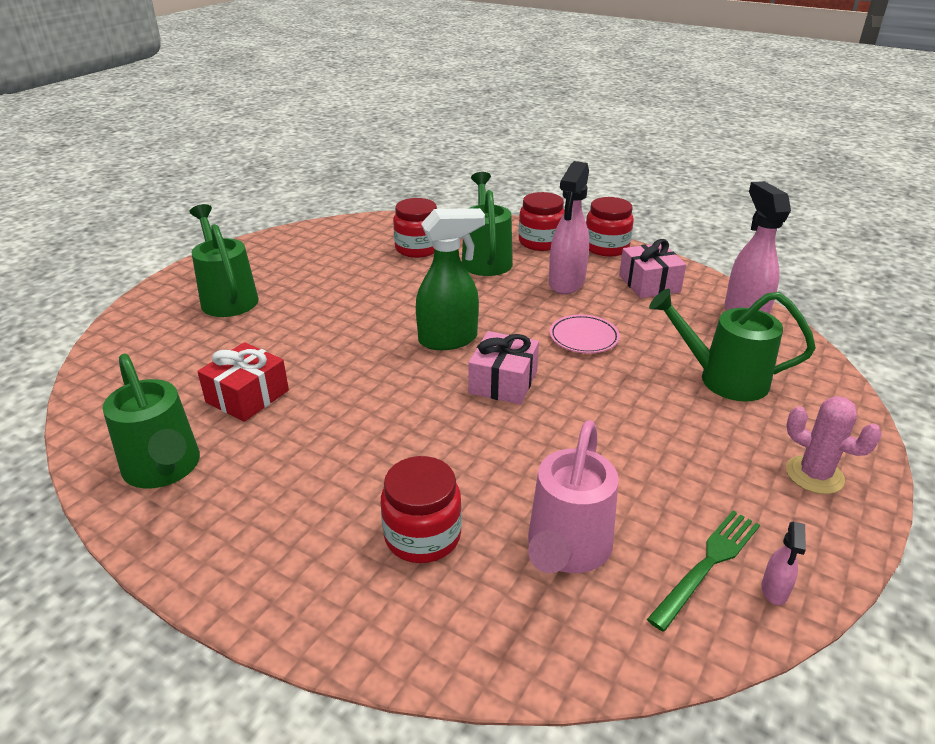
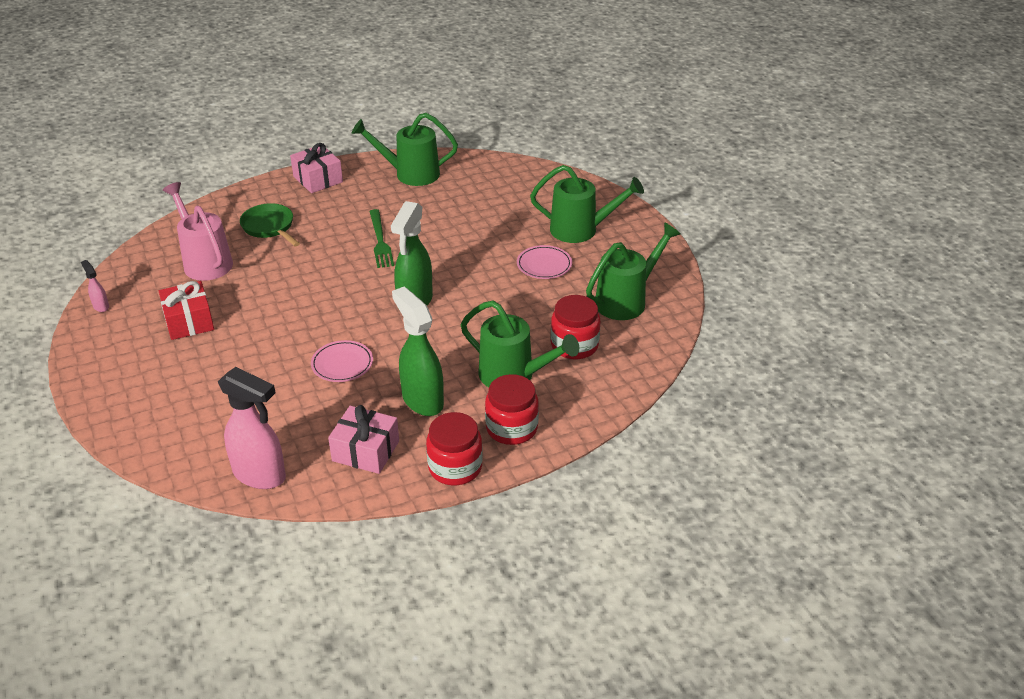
camera: 125 degrees right, 5 degrees up
(247, 396) = (445, 209): red gift -> red gift (189, 321)
(312, 296) = (544, 265): none -> pink plate
(422, 536) = (269, 227): red jar -> green pan
(503, 382) = (342, 302): pink gift -> pink gift (318, 179)
(566, 283) = (422, 400): pink spray bottle -> green spray bottle
(707, 564) = (138, 296): green fork -> green fork (380, 241)
(723, 379) = (220, 400): green watering can -> green watering can (626, 300)
(814, 475) = (116, 373): pink cactus -> none

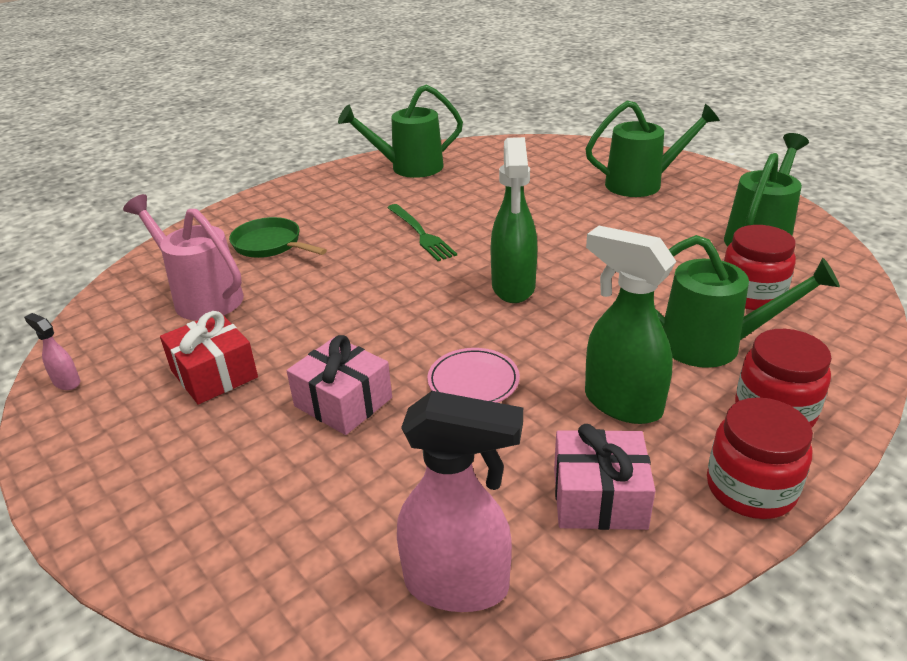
camera: 15 degrees left, 5 degrees down
(318, 179) = (303, 190): pink gift -> pink gift (343, 402)
(544, 265) = (634, 222): pink plate -> none

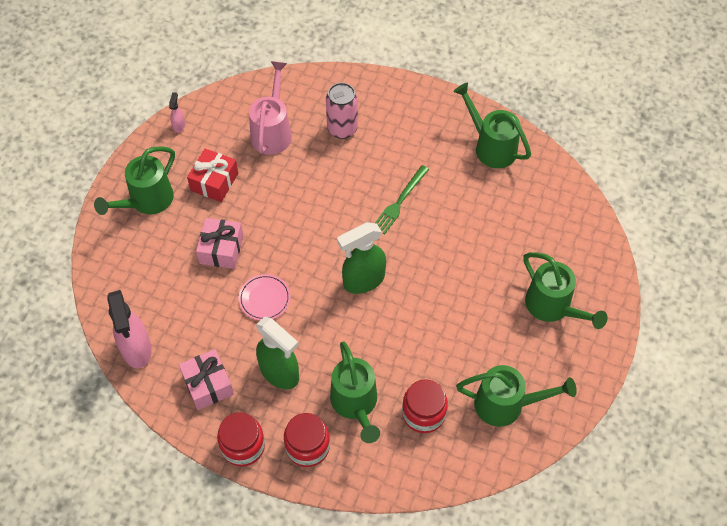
camera: 60 degrees right, 25 degrees up
(154, 466) = (146, 201): none -> green watering can
(270, 245) = (342, 129): green pan -> pink can
(621, 403) = (280, 373): green spray bottle -> green spray bottle turned 120 degrees clockwise

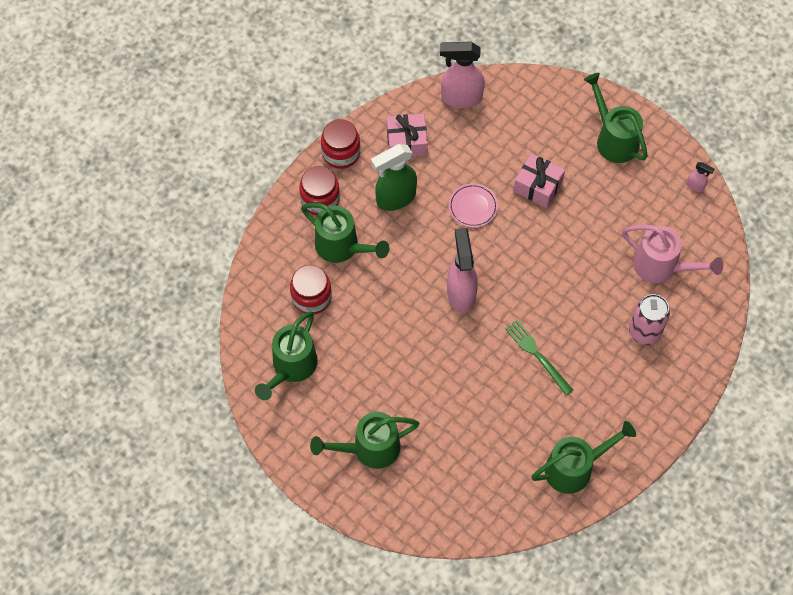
camera: 110 degrees right, 5 degrees up
(214, 182) = (616, 199): red gift -> none
(355, 404) = (342, 247): green watering can -> green watering can turned 150 degrees counterclockwise
(363, 280) = (461, 293): green spray bottle -> pink spray bottle

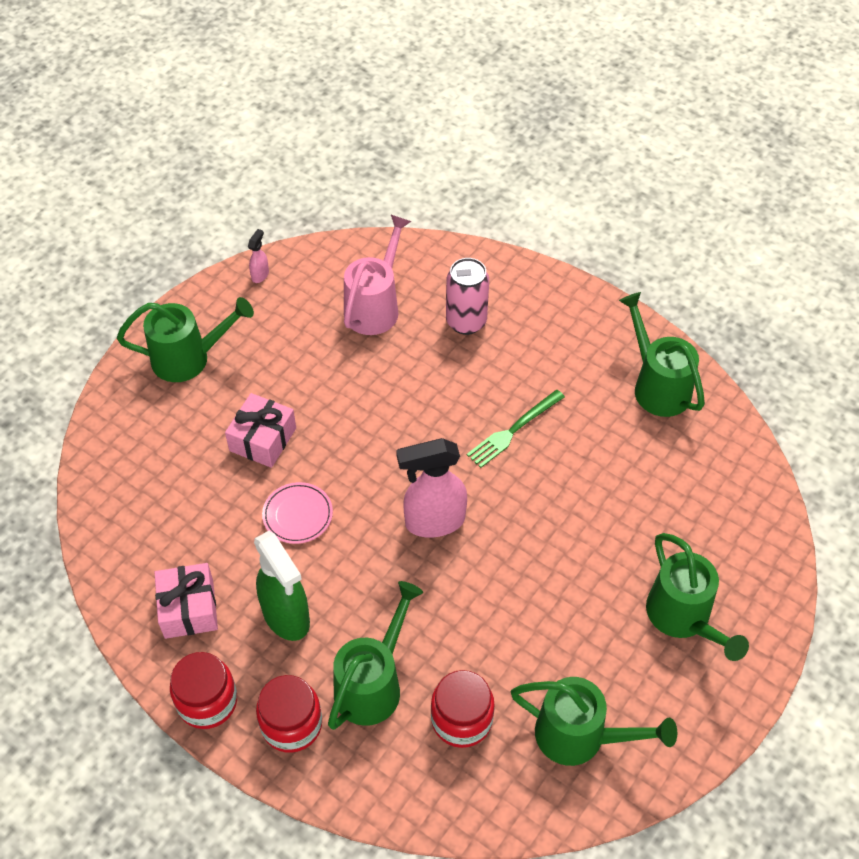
camera: 95 degrees left, 10 degrees down
(460, 98) = (114, 541): pink spray bottle -> none
(613, 139) = (189, 358): green watering can -> green watering can turned 150 degrees counterclockwise

